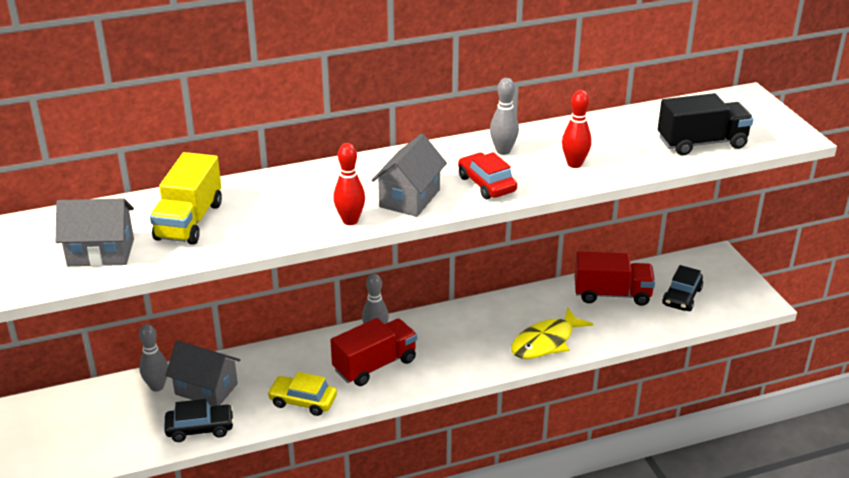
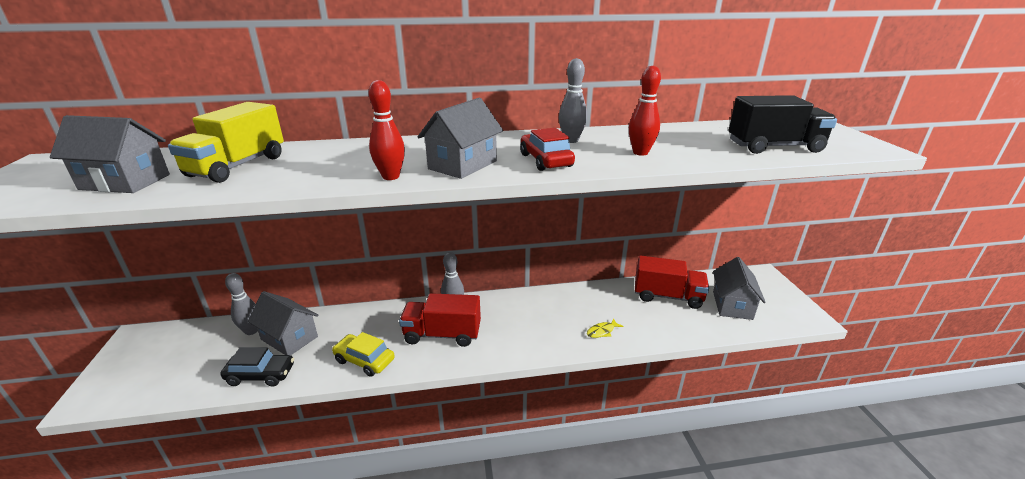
camera: 10 degrees right, 5 degrees down
(375, 365) = (442, 334): red truck -> red truck turned 150 degrees counterclockwise
(545, 342) = (602, 331): yellow fish -> yellow fish, size x0.46
(682, 297) = (732, 305): black car -> grey house

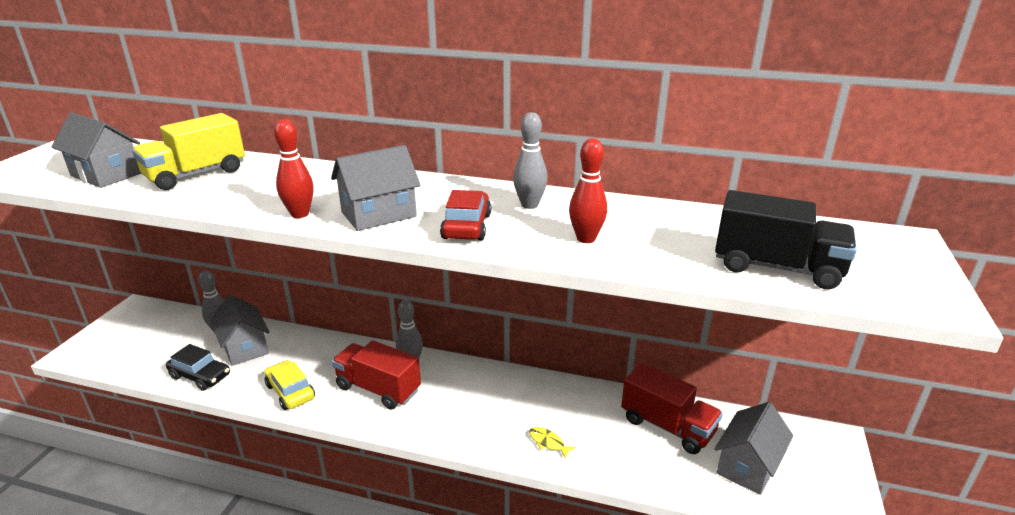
camera: 25 degrees right, 0 degrees up
(602, 331) = (548, 442): yellow fish -> yellow fish turned 45 degrees clockwise

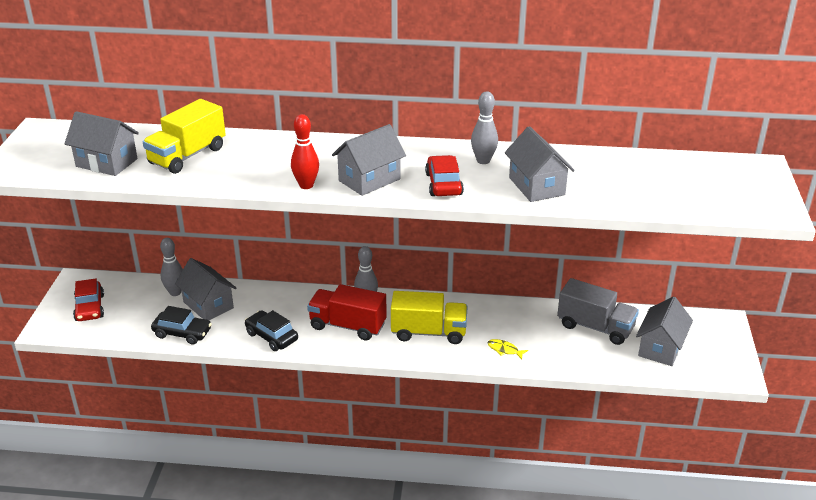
camera: 10 degrees left, 5 degrees up
(128, 337) = (90, 308): none -> red car
(290, 391) = (271, 336): yellow car -> black car
(466, 408) = (428, 332): none -> yellow truck
(586, 238) = (536, 186): red bowling pin -> grey house
(667, 426) = (595, 327): red truck -> grey truck
(776, 267) = (675, 196): black truck -> none

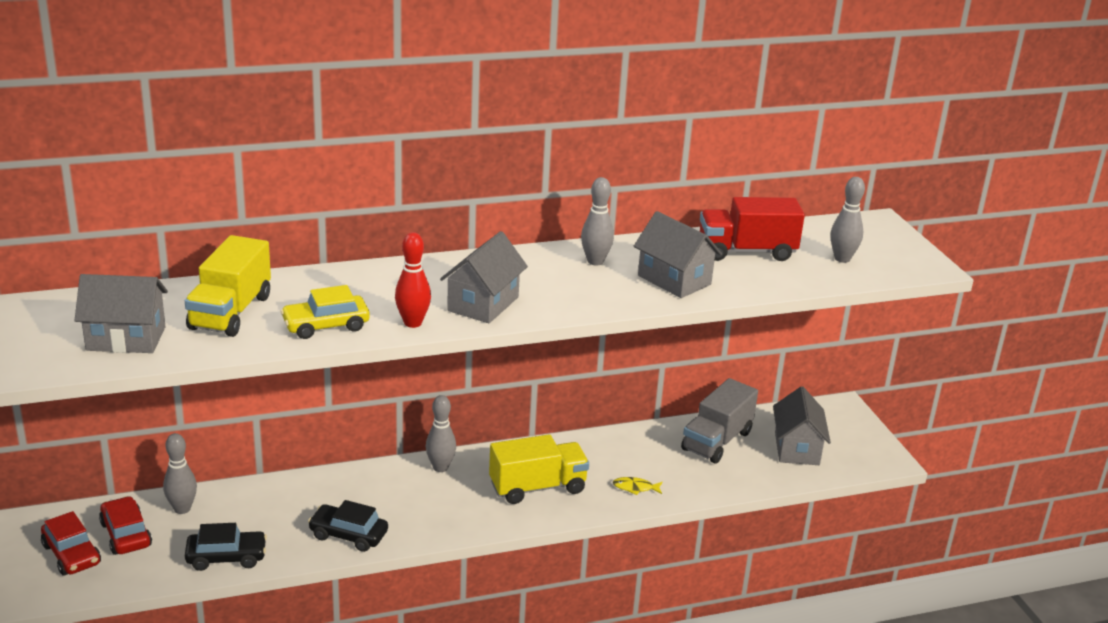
camera: 25 degrees left, 5 degrees down
(208, 305) = (239, 515): grey house -> none
(243, 177) = (326, 326): none -> yellow car
(347, 326) = (436, 501): red truck -> red truck (746, 251)
(443, 184) = (572, 295): red car -> red car (126, 534)
(595, 327) = (717, 441): grey truck -> grey truck turned 120 degrees clockwise
(700, 192) = (842, 259): none -> grey bowling pin

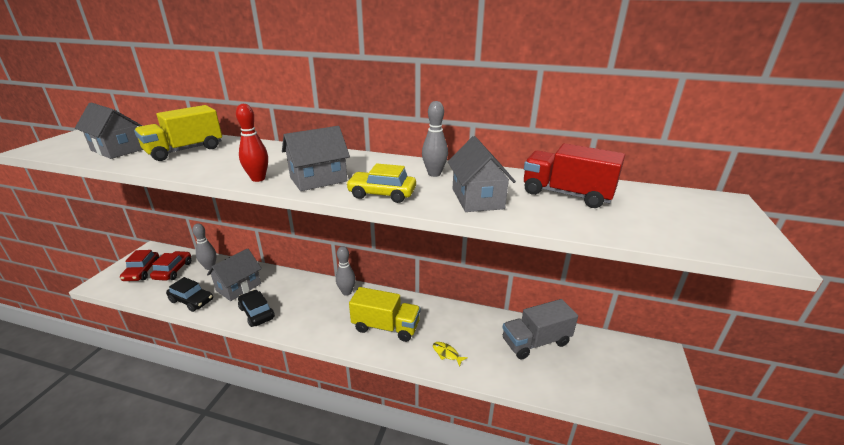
camera: 35 degrees right, 0 degrees up
(326, 326) = (212, 168): yellow car -> yellow car (382, 194)
(797, 448) = (597, 373): grey house -> grey house (238, 287)
(842, 259) = (659, 220): grey bowling pin -> none

